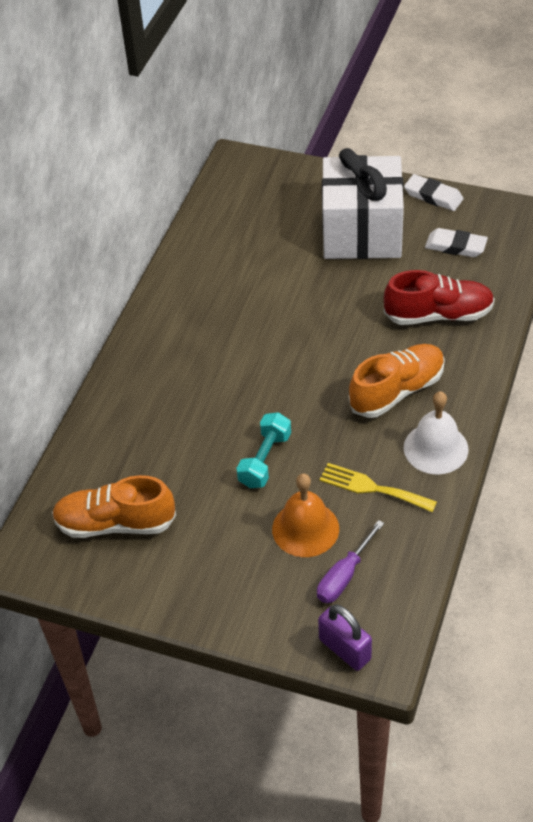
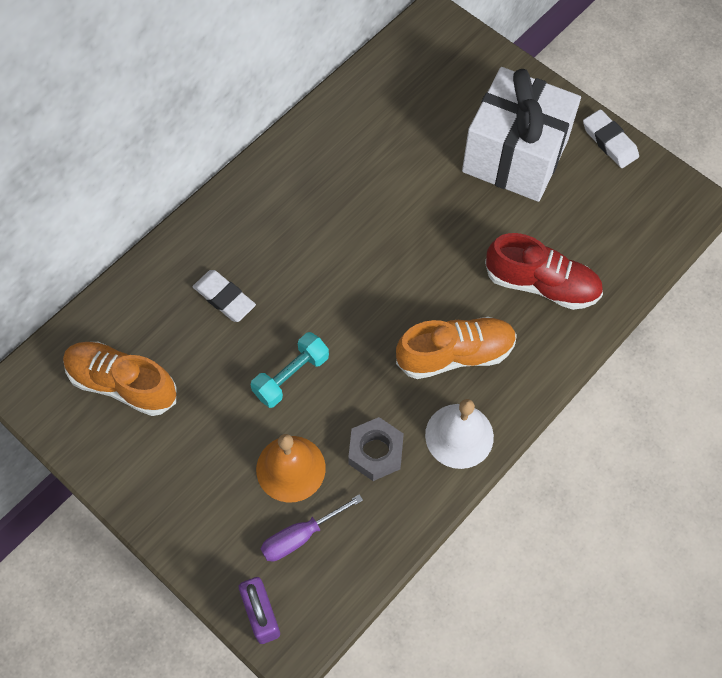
camera: 20 degrees right, 15 degrees up
(372, 488) = (375, 452): yellow fork -> grey nut
(455, 246) = (601, 211): white eraser -> white eraser (224, 298)

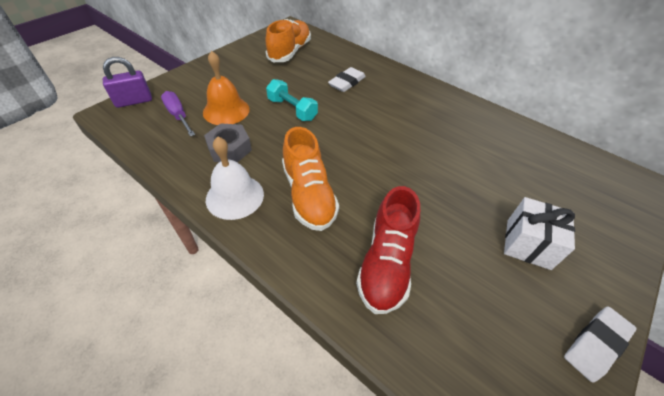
camera: 85 degrees right, 15 degrees down
(515, 156) = (528, 244): white gift -> white gift, size x0.54

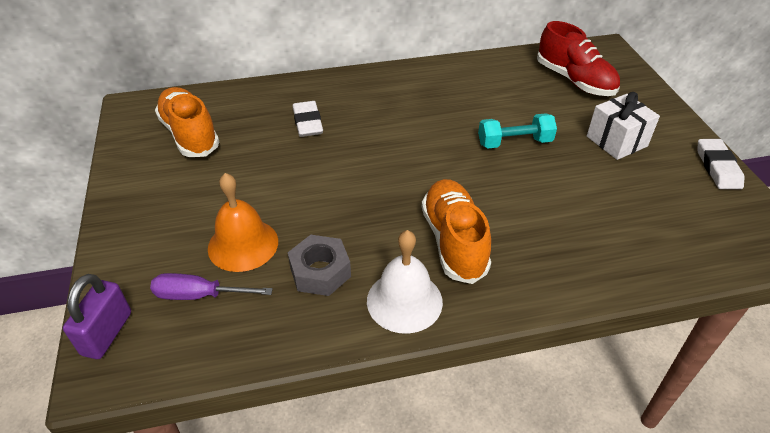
camera: 50 degrees left, 5 degrees down
(292, 109) = (306, 187): turquoise dumbbell -> turquoise dumbbell (514, 142)
(308, 195) = (454, 241): orange shoe -> orange shoe turned 120 degrees counterclockwise
(386, 263) = (577, 232): red shoe -> red shoe (574, 81)

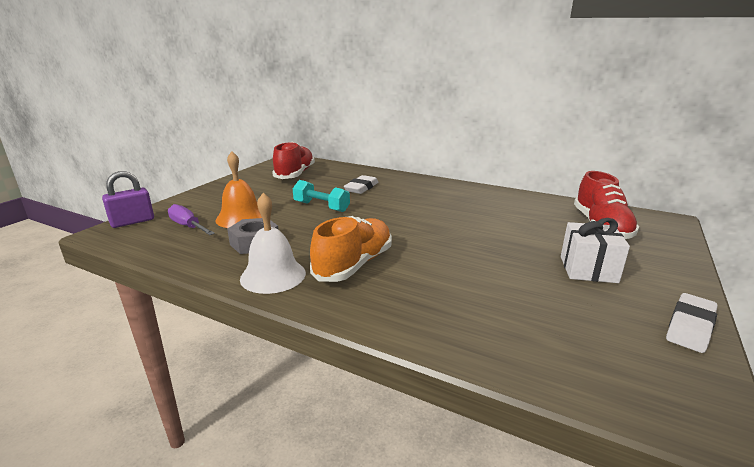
camera: 40 degrees right, 20 degrees down
(190, 134) = (295, 174): orange shoe -> red shoe
(514, 142) = (487, 238): turquoise dumbbell -> turquoise dumbbell (321, 207)

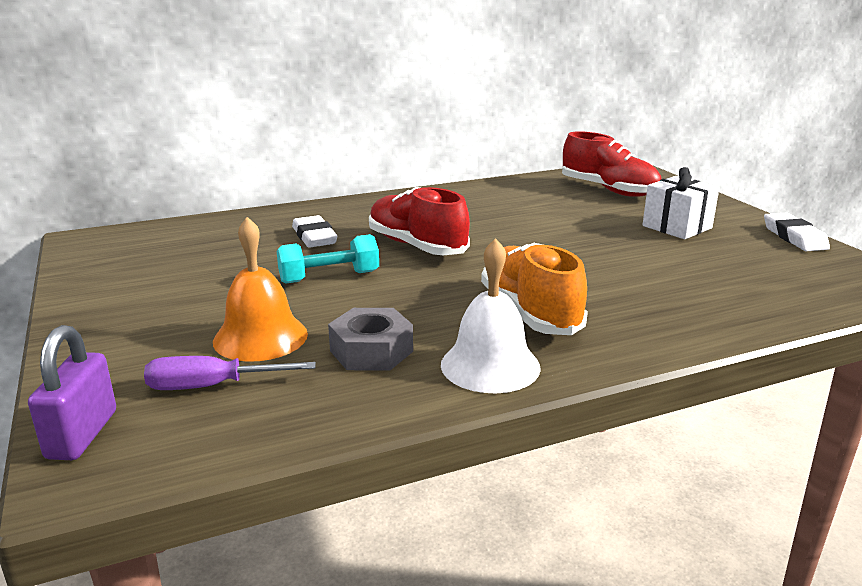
camera: 50 degrees left, 0 degrees up
(295, 174) = (165, 255): red shoe -> red shoe (416, 246)

